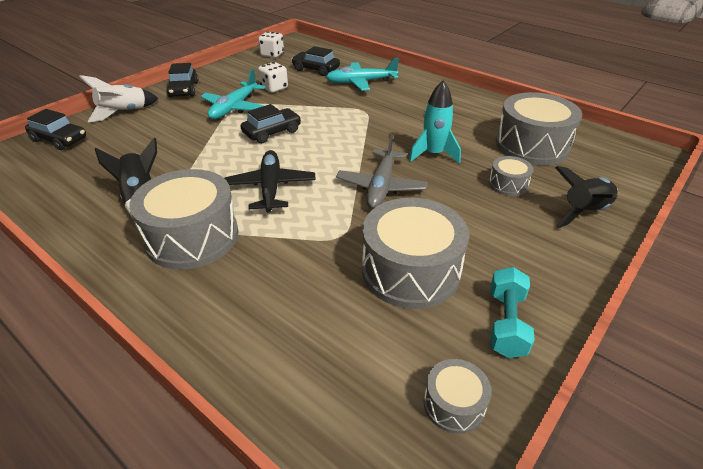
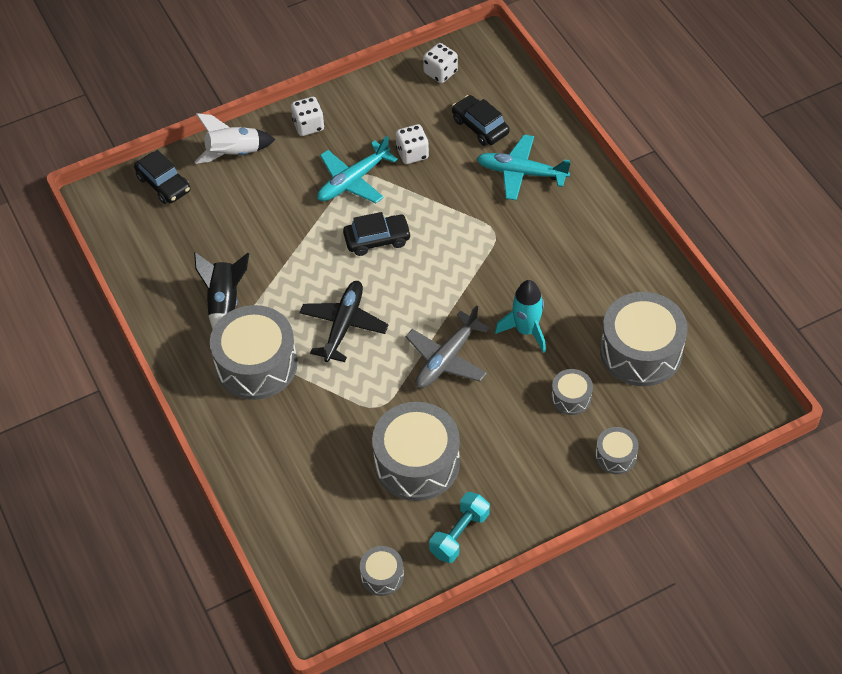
camera: 25 degrees right, 15 degrees up
(184, 90) = (308, 126): black car -> white dice
(584, 212) = (615, 456): black rocket -> grey drum

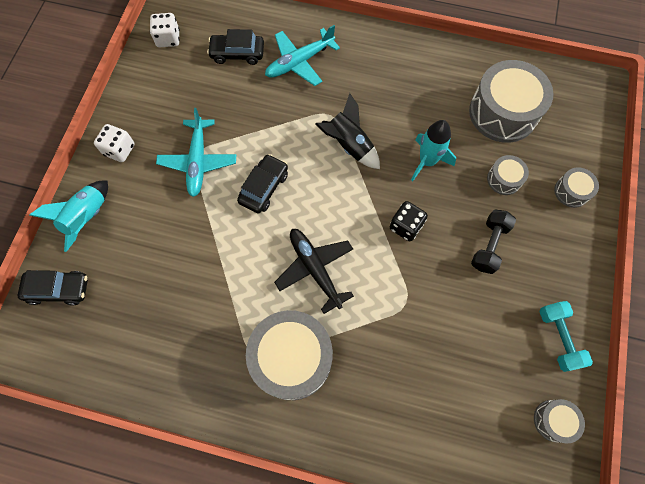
camera: 50 degrees left, 15 degrees up
(224, 302) = (213, 335): black rocket -> black rocket (349, 145)
(234, 153) = (87, 217): white rocket -> turquoise rocket
(412, 153) = (215, 108): white dice -> none
(417, 463) = (476, 317): grey drum -> none
(447, 358) = (406, 226): grey plane -> black dice
(493, 429) = (489, 245): none -> black dumbbell

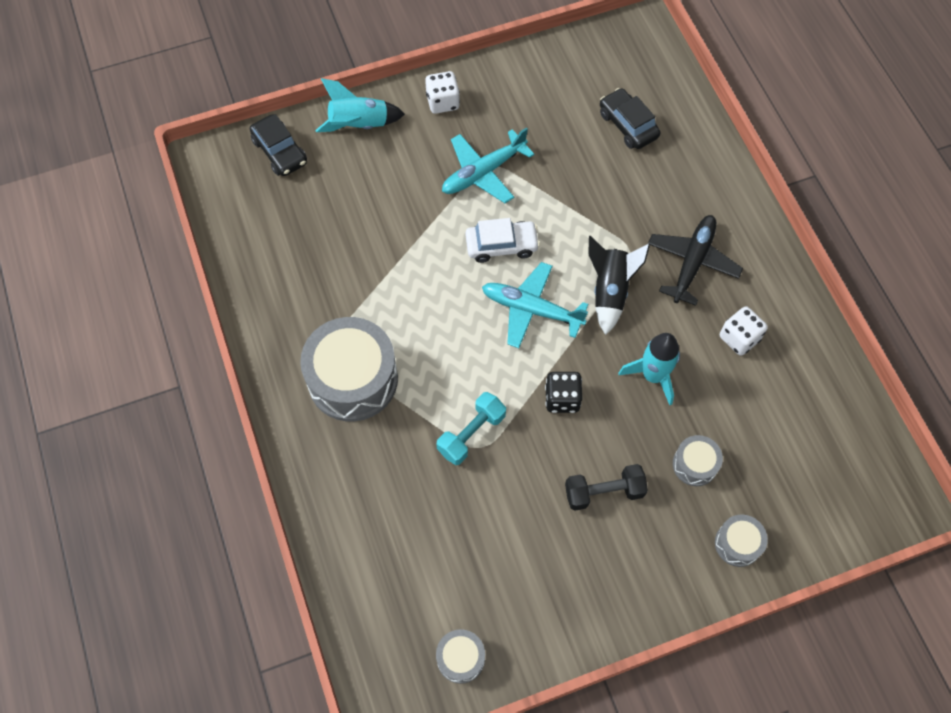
camera: 55 degrees right, 5 degrees down
(168, 39) = (591, 57): white dice -> white dice (739, 338)
(264, 188) = (501, 245): black car -> white car
(300, 62) = (667, 185): turquoise plane -> turquoise plane (532, 310)
(315, 269) = (453, 344): black plane -> black plane (692, 263)
(503, 112) = (778, 418): grey drum -> none
(558, 338) = (552, 618): turquoise dumbbell -> turquoise dumbbell (471, 434)

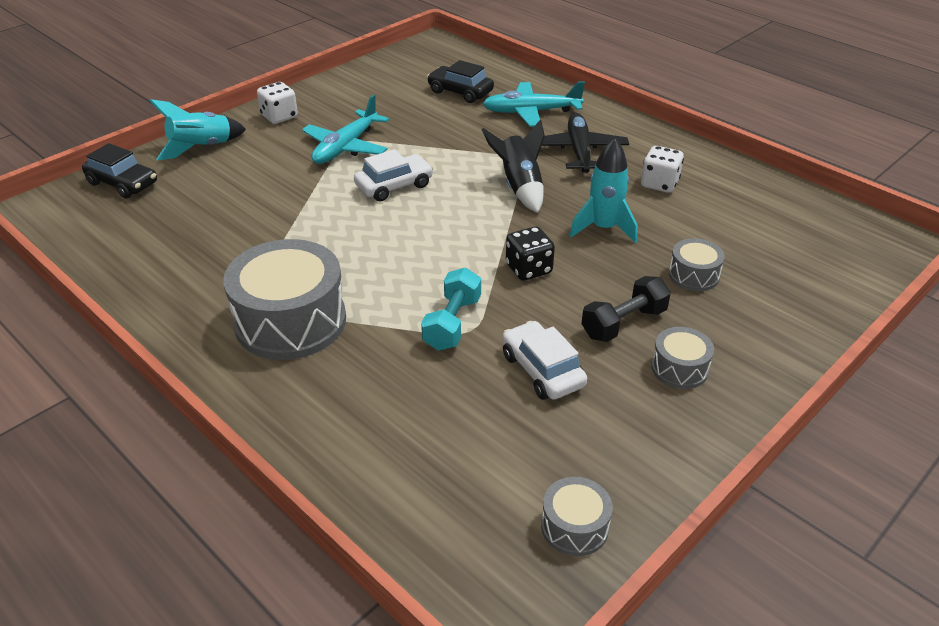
camera: 25 degrees left, 25 degrees down
(514, 512) = (542, 370): none -> white car
(532, 310) = (453, 218): turquoise plane -> turquoise plane (531, 112)
(737, 544) = (784, 318): grey drum -> grey drum (679, 368)

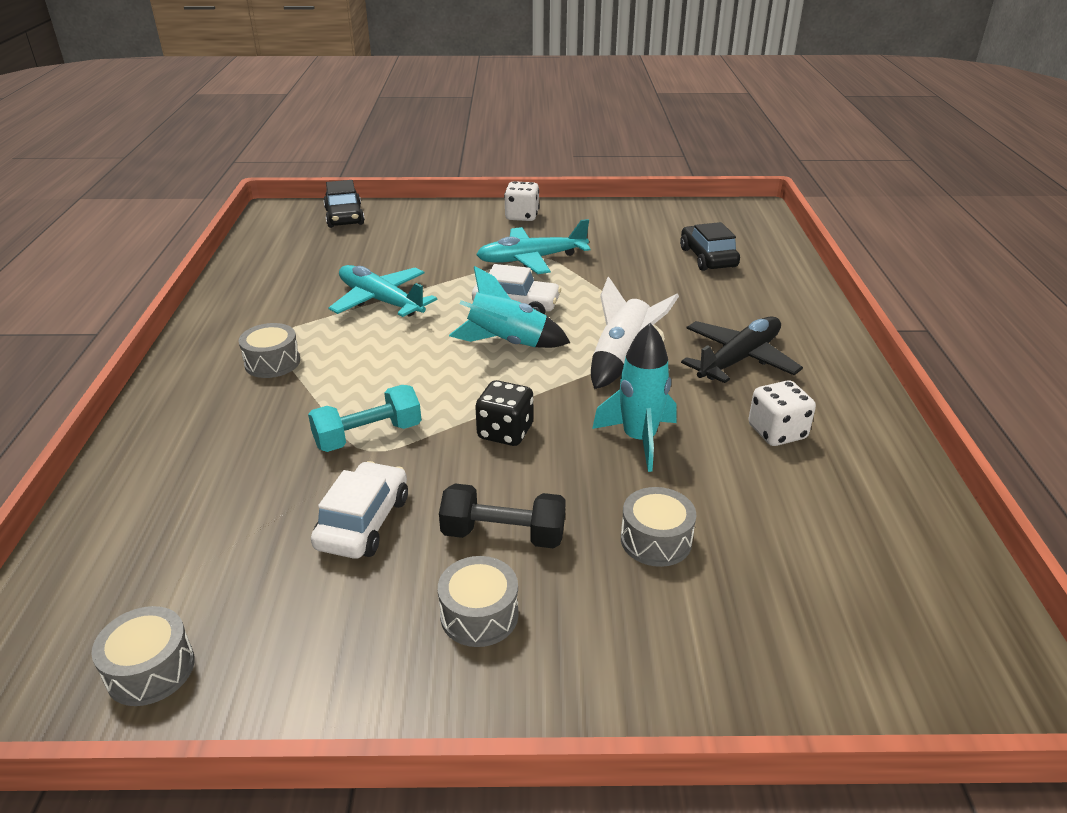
camera: 45 degrees right, 5 degrees down
(201, 148) = (431, 215): turquoise rocket -> turquoise rocket (507, 343)
(290, 321) = (272, 362): grey drum -> grey drum, size x0.48
(519, 187) = (622, 360): black rocket -> white rocket
(531, 112) = (750, 303): turquoise plane -> turquoise plane (381, 301)

